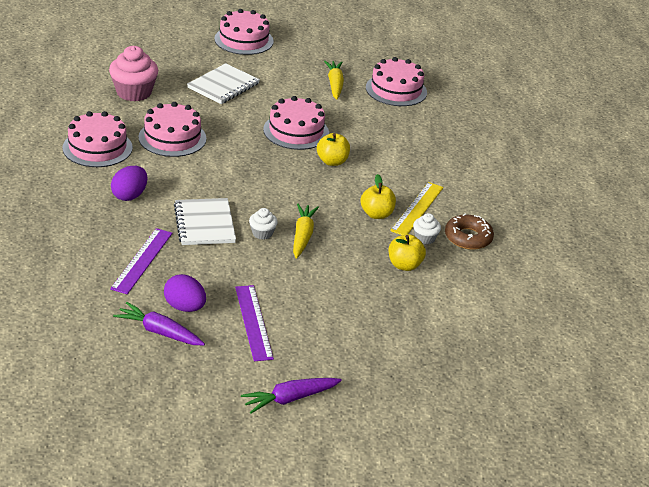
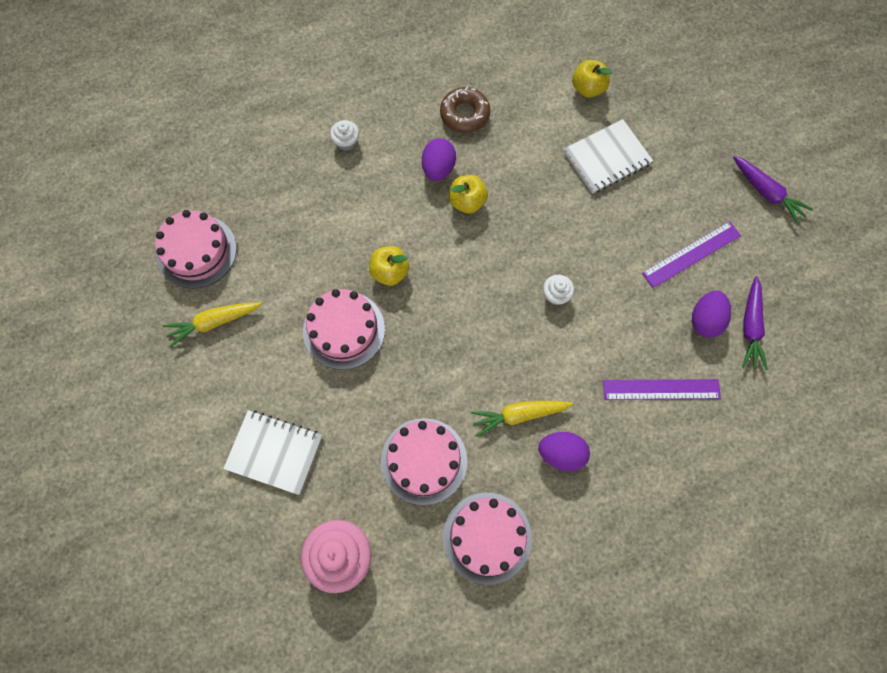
camera: 105 degrees left, 35 degrees up
(204, 224) = (570, 356): white notebook -> white notebook (607, 158)
(244, 40) = (137, 476): pink cake -> none
(302, 236) = (540, 257): yellow carrot -> yellow carrot (519, 415)
(404, 265) = (538, 156): yellow apple -> yellow apple (588, 88)
(417, 209) = (438, 168): yellow ruler -> purple egg
(425, 238) = (485, 149): white cupcake -> white cupcake (346, 142)

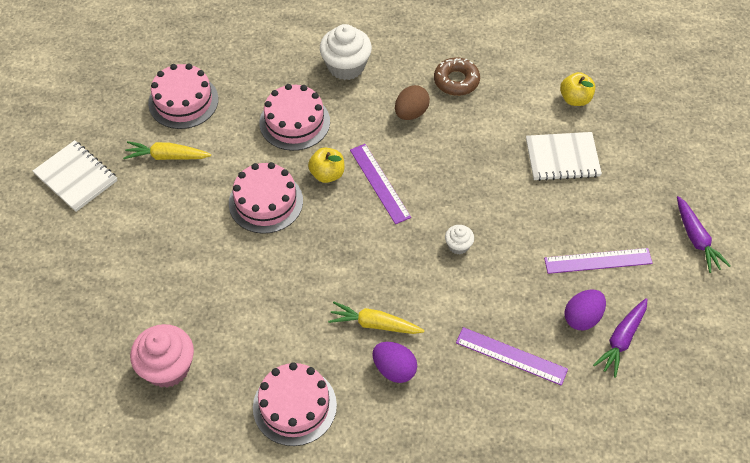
camera: 25 degrees right, 15 degrees down
(274, 452) = (159, 268): white notebook -> white notebook (76, 177)
(346, 142) = (346, 66): white cupcake -> white cupcake, size x1.97
(424, 461) = (275, 325): pink cake -> pink cake (294, 122)
(438, 168) = (411, 113): purple egg -> brown egg
(447, 259) = (380, 183): none -> purple ruler
(467, 202) = (421, 146): yellow apple -> none

